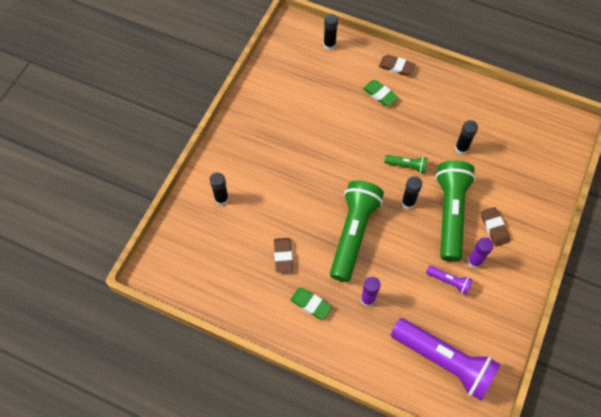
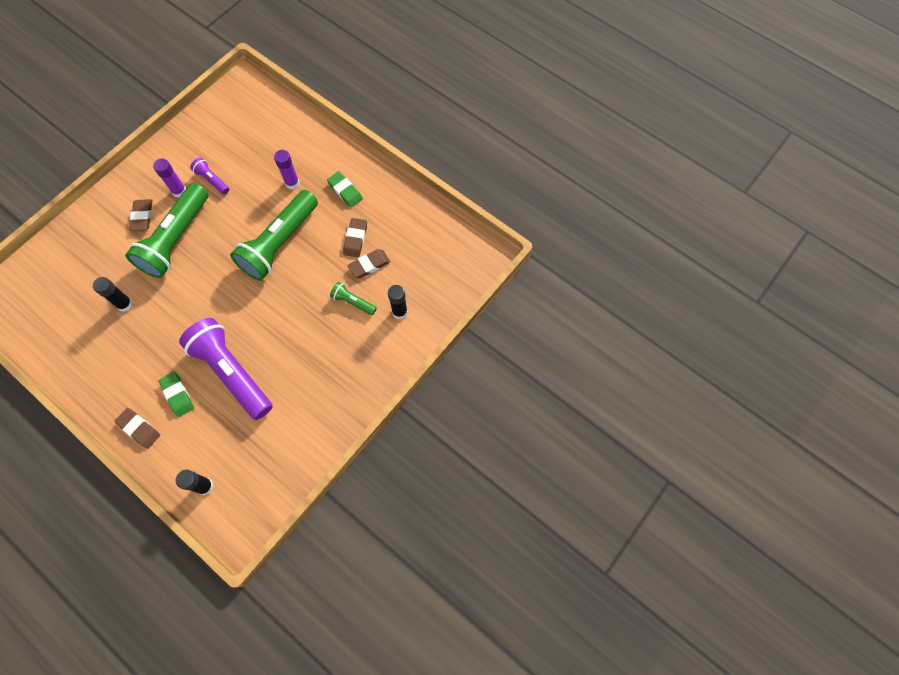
camera: 165 degrees left, 5 degrees up
(262, 234) = (369, 265): none -> brown eraser
(407, 166) = (192, 299): green flashlight -> green flashlight (353, 302)
(408, 203) = (211, 260): black glue stick -> none
(444, 361) = (250, 122): purple flashlight -> purple flashlight (232, 372)

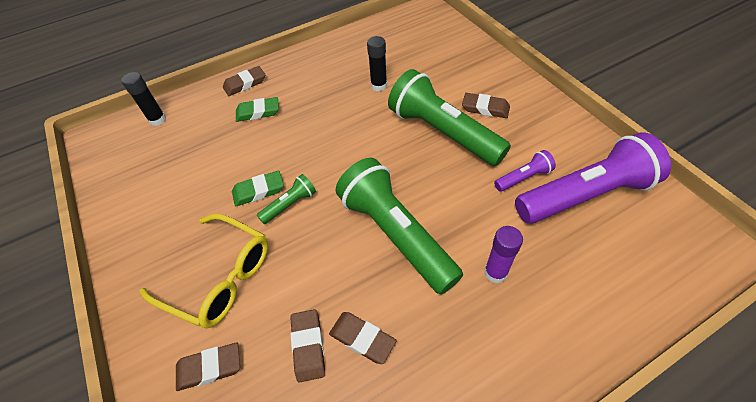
camera: 115 degrees right, 15 degrees down
(179, 191) = (513, 143): purple glue stick -> none
(232, 372) = (252, 156): purple flashlight -> purple flashlight (585, 195)
(343, 337) = (220, 277): none -> yellow glasses
(345, 191) = (459, 349): green eraser -> green eraser (258, 191)
(353, 302) = (262, 304): green flashlight -> green flashlight (290, 204)
(399, 312) = (209, 368): black glue stick -> brown eraser

